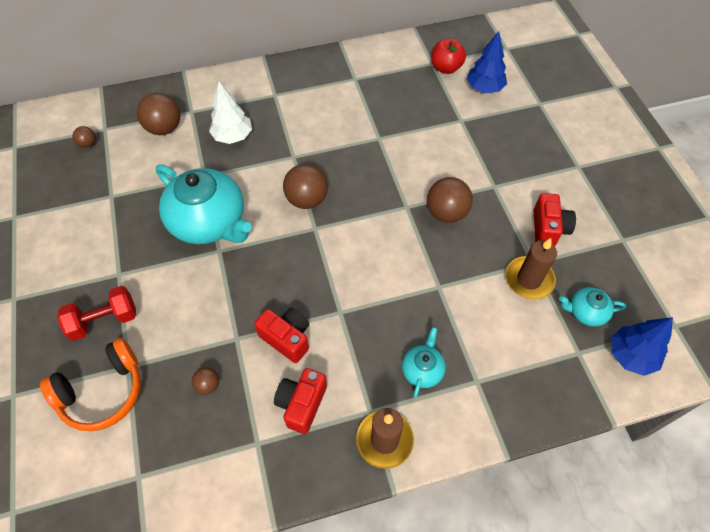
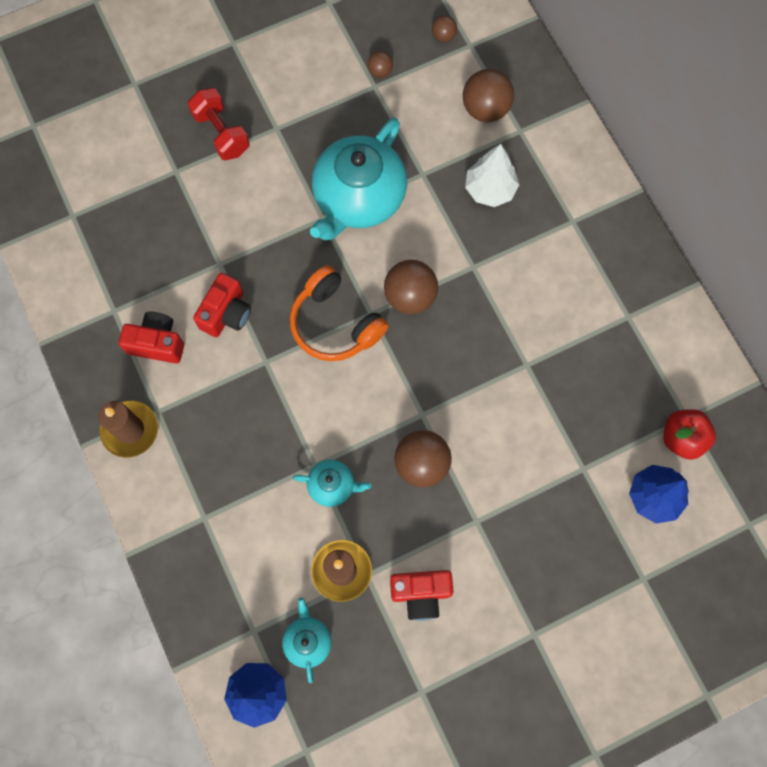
camera: 80 degrees right, 15 degrees up
(103, 392) = (147, 158): orange headphones -> orange headphones (335, 323)
(208, 385) = (166, 250): brown ball -> brown ball (380, 71)
(422, 370) = (210, 458): turquoise teapot -> turquoise teapot (332, 485)

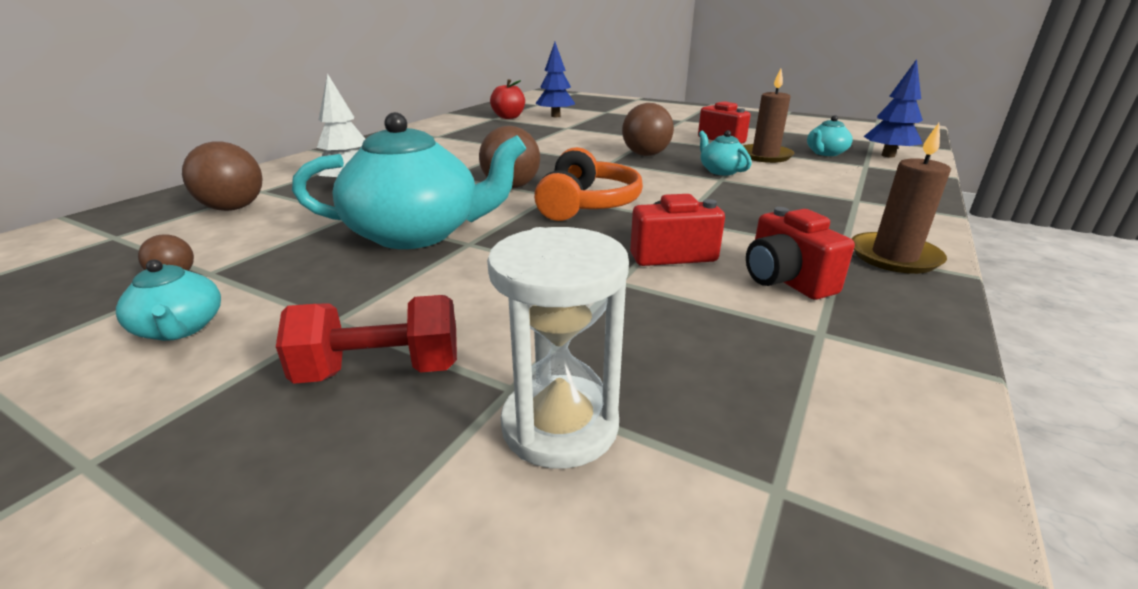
camera: 125 degrees left, 45 degrees down
(144, 175) = (560, 425): none -> white hourglass
(221, 133) = (380, 371): red dumbbell -> red dumbbell turned 60 degrees clockwise
(314, 71) = (180, 328): none -> turquoise teapot
(443, 36) = (92, 254): brown ball -> none

